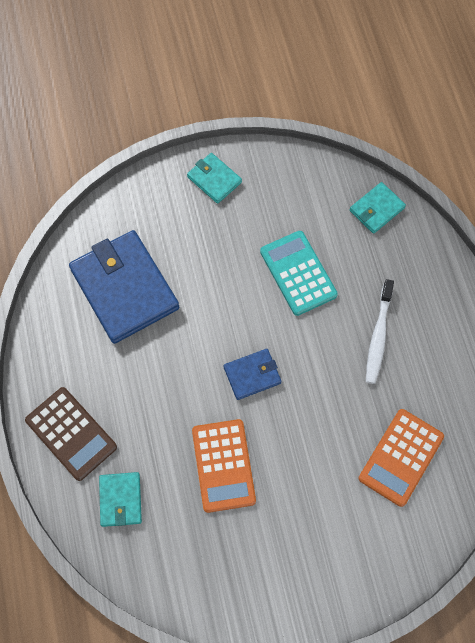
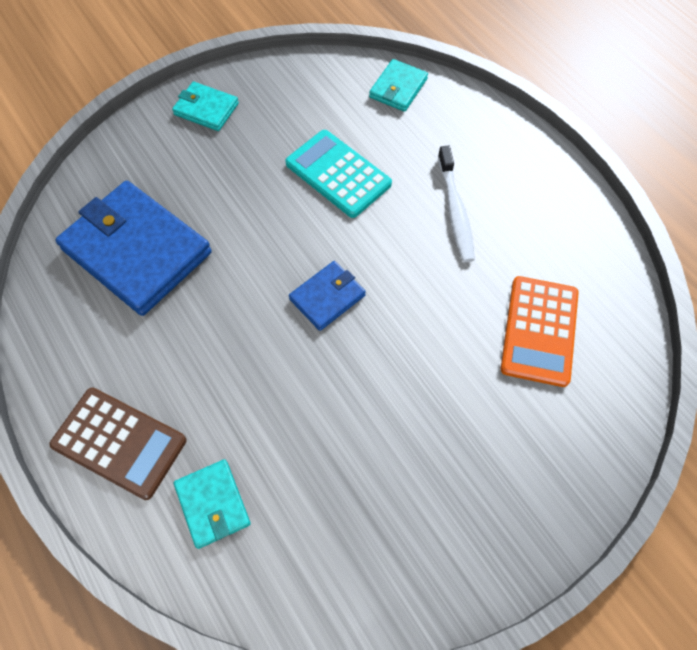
camera: 20 degrees left, 5 degrees down
(223, 465) = (332, 413): orange calculator -> none

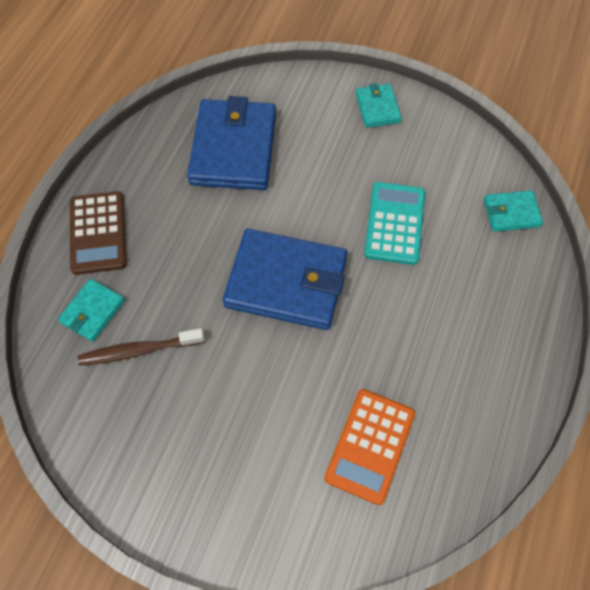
camera: 55 degrees right, 0 degrees up
(296, 481) = (138, 350): none -> brown toothbrush
(327, 297) = (286, 282): blue wallet -> blue wallet, size x2.05
(455, 210) = (430, 322): white toothbrush -> none
(539, 331) = (370, 445): orange calculator -> orange calculator turned 45 degrees counterclockwise

